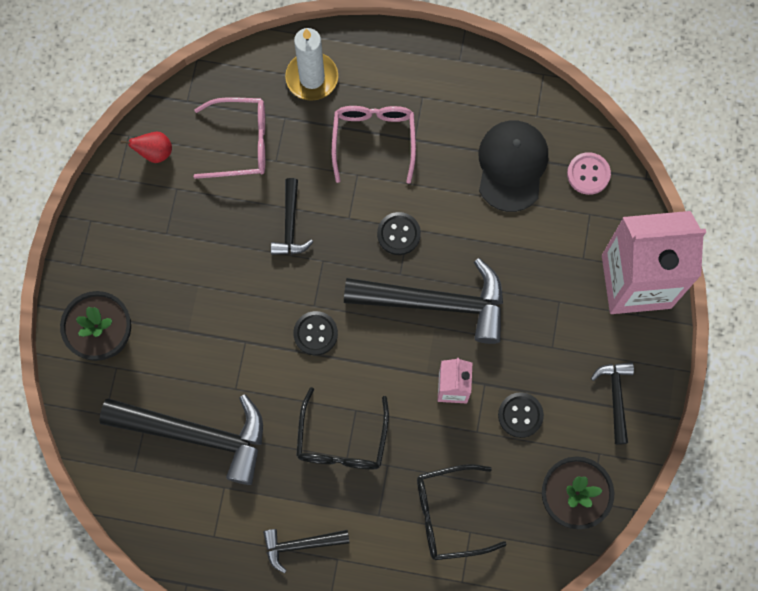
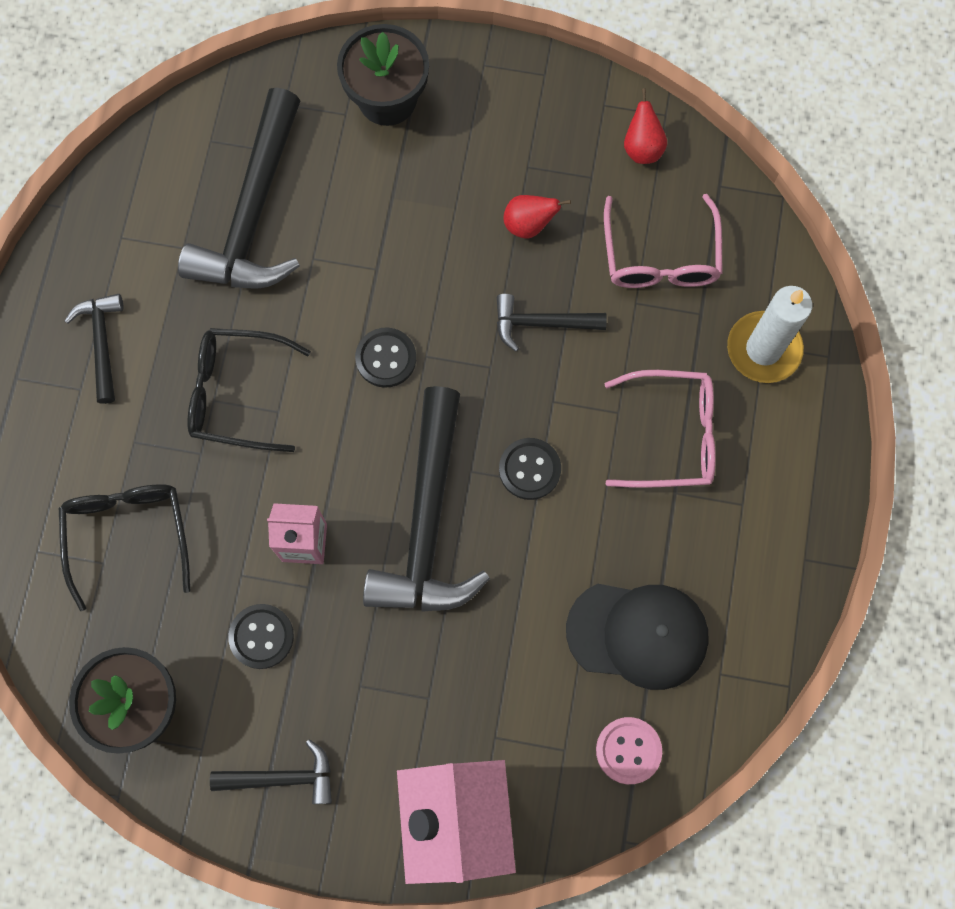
camera: 90 degrees right, 0 degrees up
(213, 233) = (528, 225): none -> red pear

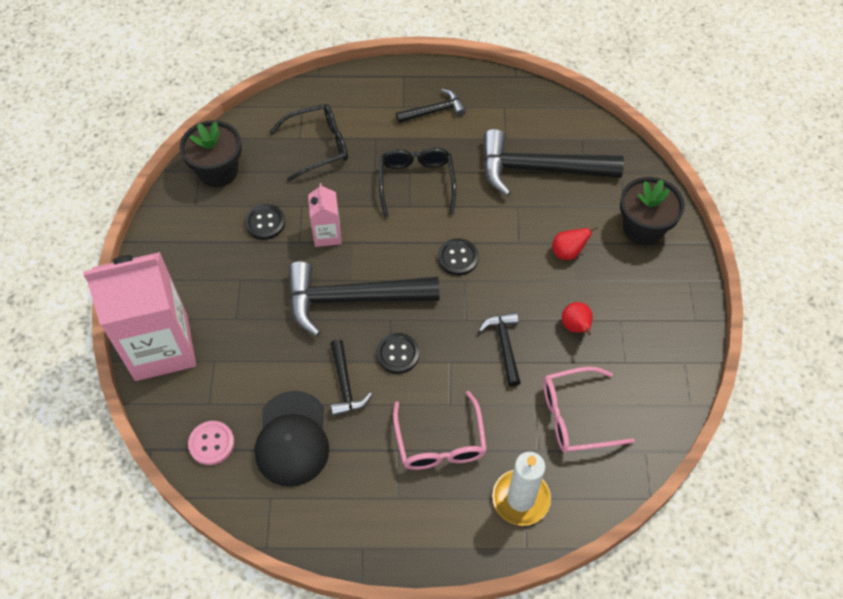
camera: 80 degrees right, 15 degrees down
(282, 778) = (180, 248): black hammer -> black hammer (345, 385)
(642, 148) = (658, 392): red pear -> red pear (568, 252)

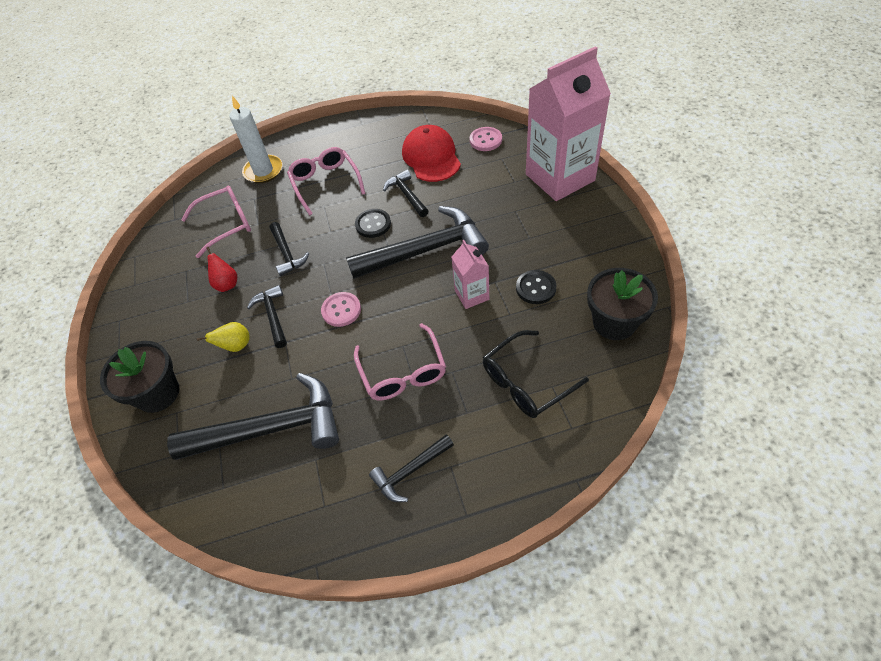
camera: 170 degrees right, 5 degrees down
(292, 439) = (431, 157): black cap -> red cap
(416, 183) = (403, 372): black glasses -> pink glasses
(458, 258) = (341, 310): black button -> pink button
(528, 273) = (273, 316): none -> black hammer
(568, 252) = (236, 346): red pear -> yellow pear

